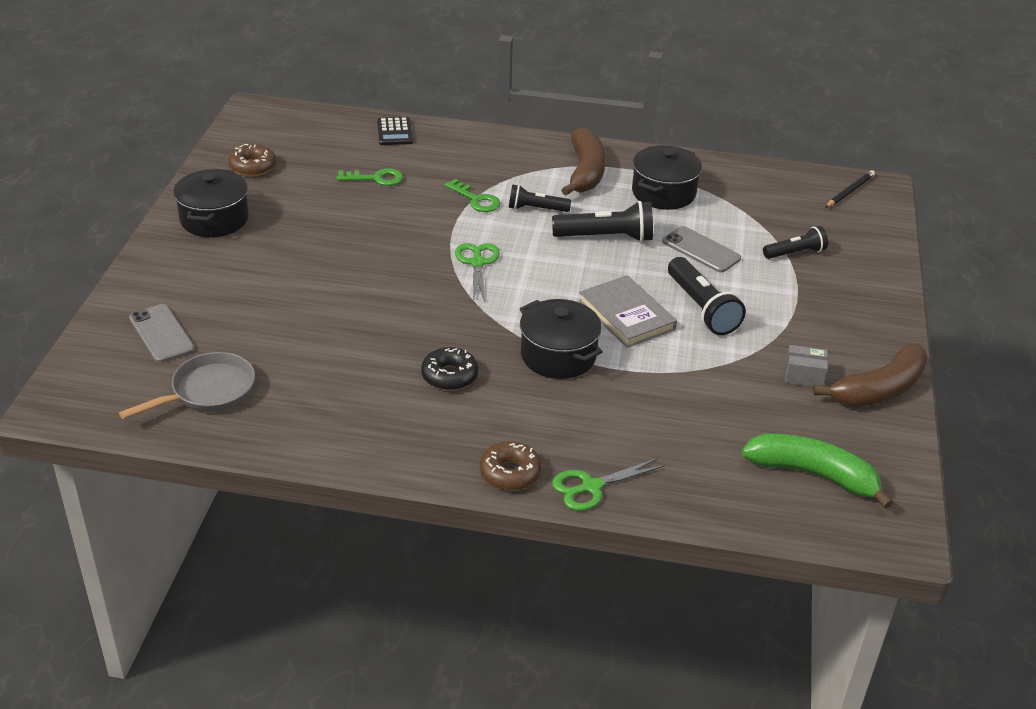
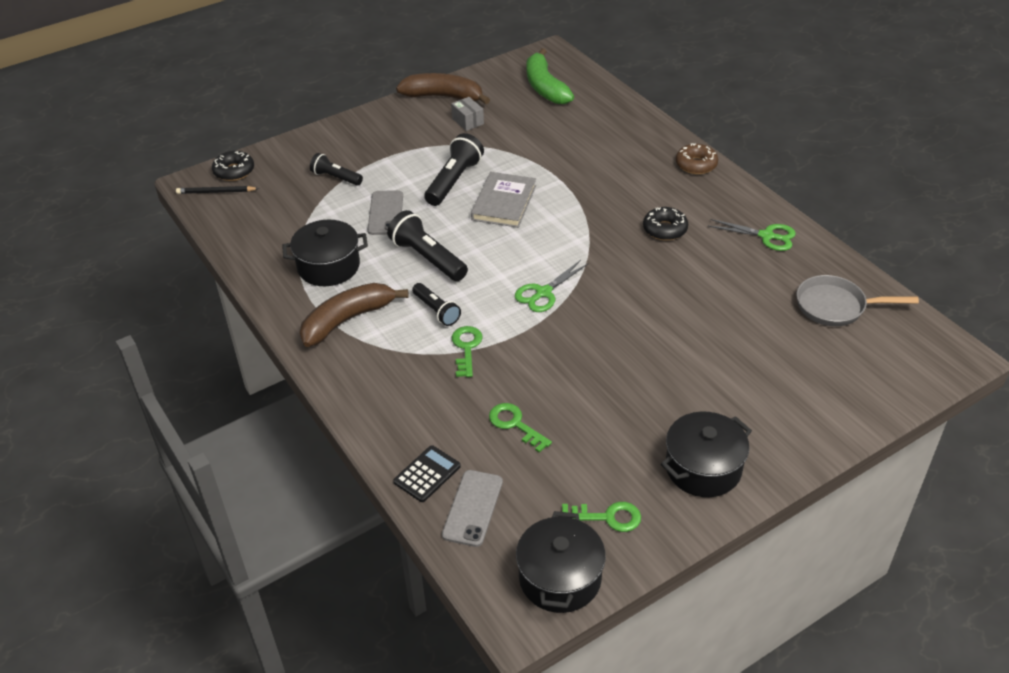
camera: 130 degrees left, 5 degrees up
(161, 334) = (837, 372): grey phone -> grey phone (473, 508)
(253, 167) = (607, 517): brown donut -> green key
(558, 355) = (582, 204): black pot -> black pot (560, 578)
(591, 487) = (661, 138): green scissors -> green scissors (766, 236)
(875, 212) = (234, 171): none -> black donut

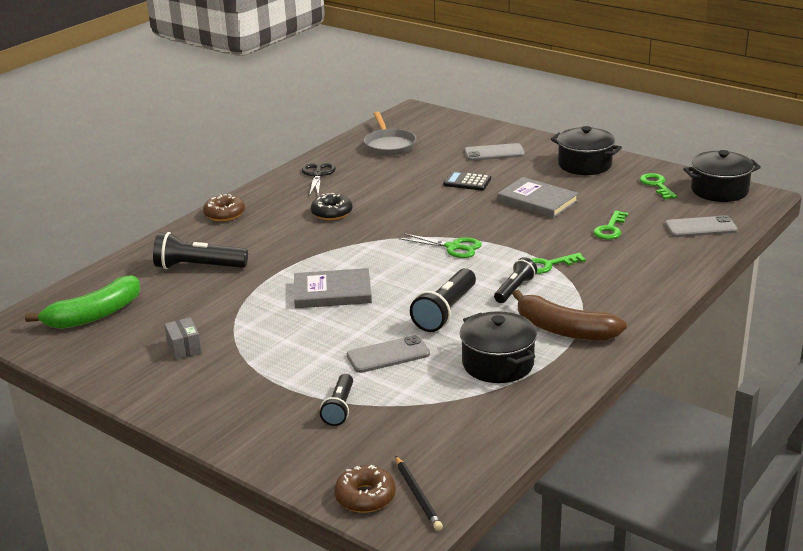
camera: 110 degrees left, 15 degrees down
(234, 171) = (365, 497): black donut -> brown donut
(427, 474) = (691, 250): black calculator -> black calculator (467, 182)
(443, 97) = (130, 379): brown banana -> none
(454, 181) = (309, 328): black flashlight -> black flashlight (198, 267)
(468, 121) = (184, 348): grey box -> grey box turned 60 degrees counterclockwise
(617, 387) = (537, 201): none -> grey book
(766, 236) = (318, 175): green scissors -> black scissors
(776, 393) = (494, 153): none -> grey phone

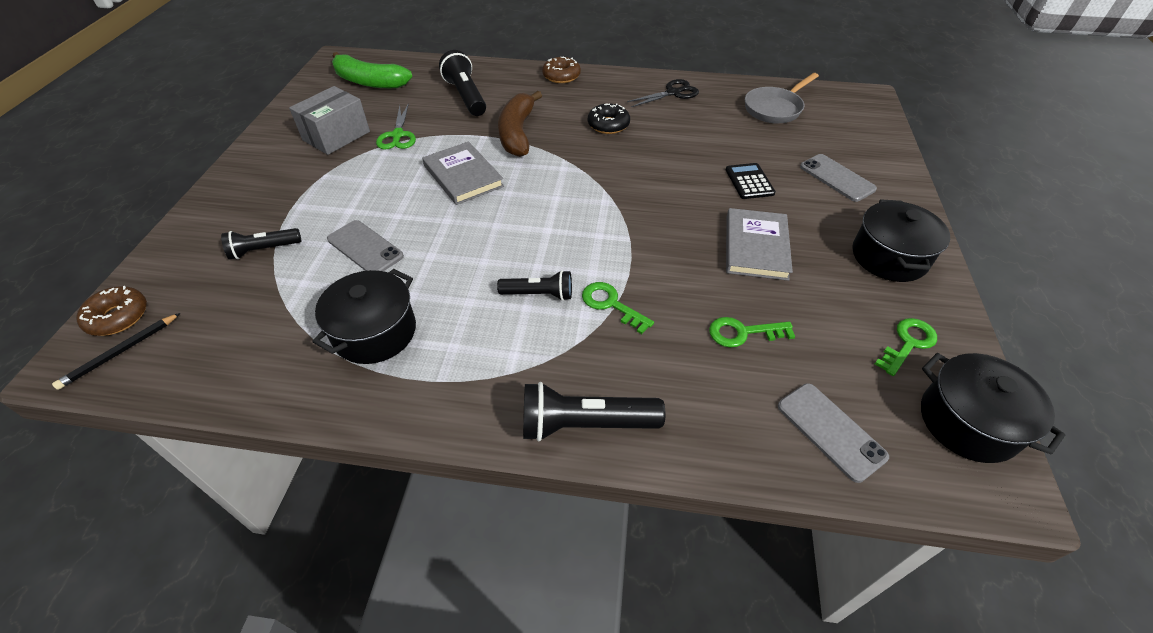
camera: 60 degrees right, 20 degrees up
(184, 348) = (336, 136): grey box -> grey box, size x1.77
(445, 311) = (464, 258): black flashlight -> black flashlight (585, 424)
(453, 247) = (599, 219): green scissors -> green scissors (397, 135)
(564, 330) = (469, 366): brown banana -> brown banana (517, 133)

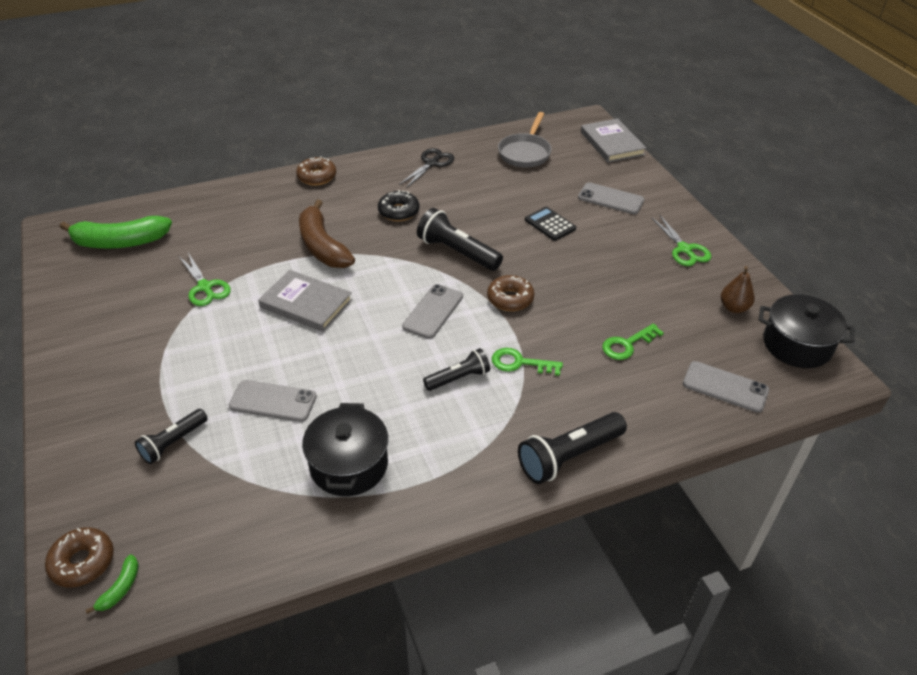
camera: 30 degrees left, 5 degrees down
(120, 352) = (120, 588): black pencil -> green banana
(336, 136) = (139, 309): grey box -> none
(466, 96) = (239, 226): black flashlight -> black flashlight (457, 252)
(566, 223) = (433, 311): none -> grey phone
(651, 238) = (510, 299): none -> brown donut
(756, 247) = (591, 276): grey book -> grey book (612, 143)
(889, 257) = (684, 249): black pot -> green scissors
(908, 343) = (733, 308): green key -> brown pear

